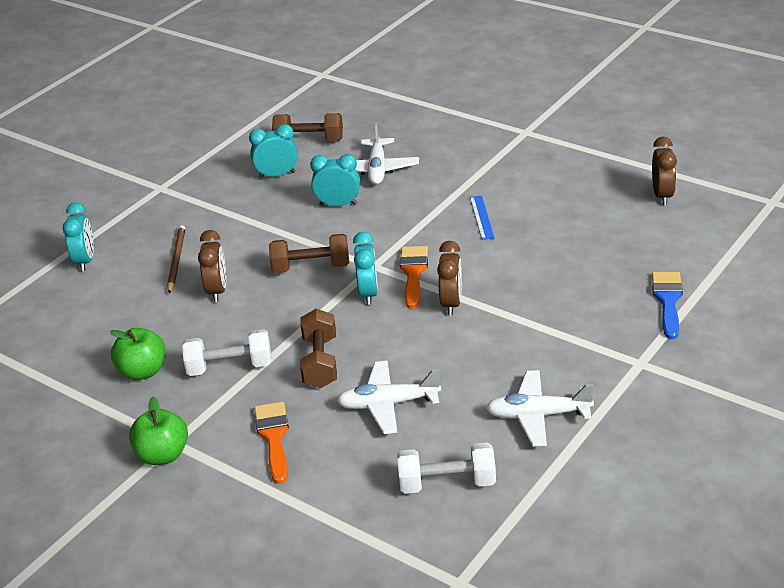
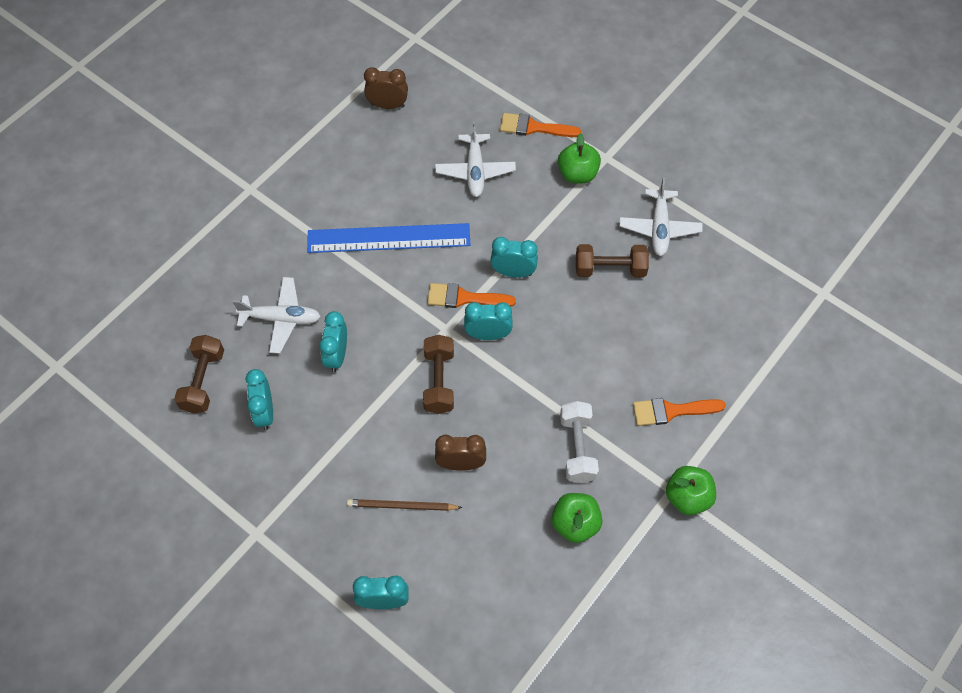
camera: 90 degrees left, 25 degrees up
(320, 362) = (580, 375): brown dumbbell -> brown dumbbell (610, 269)
(388, 404) = (638, 326): white plane -> white plane (475, 171)
(447, 483) = (728, 292): white dumbbell -> none
(451, 303) = (513, 272): brown clock -> turquoise clock
(481, 217) = (388, 238): blue ruler -> blue ruler, size x2.29
(605, 341) = (577, 174): none -> green apple
(668, 300) = (533, 127): blue brush -> orange brush

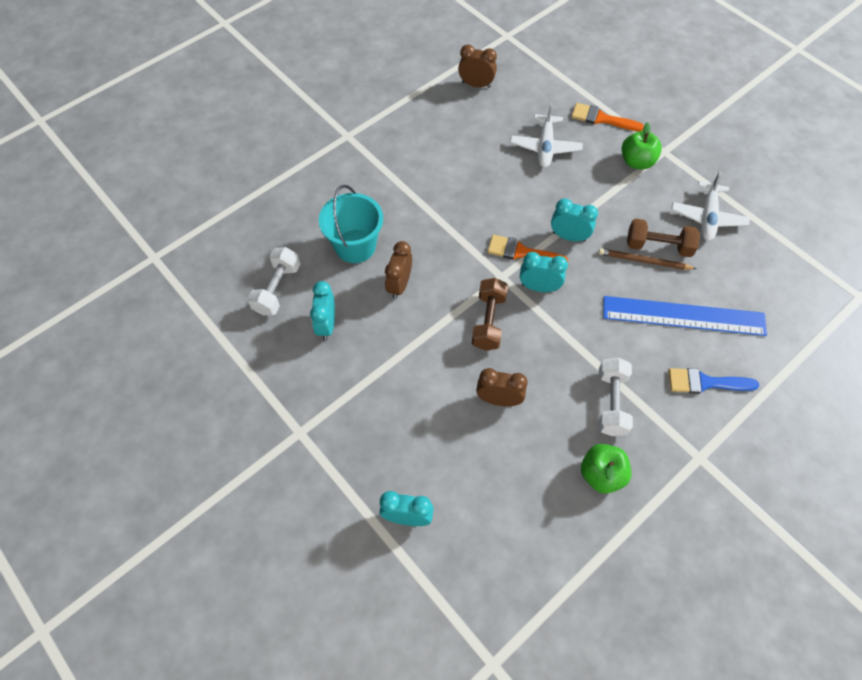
camera: 10 degrees right, 0 degrees up
(203, 381) = (277, 289): brown dumbbell -> white dumbbell
(281, 319) = (355, 246): white plane -> turquoise bucket
(337, 356) = (399, 285): turquoise clock -> brown clock
(388, 238) = (461, 192): blue ruler -> blue ruler (683, 316)
(402, 506) = (438, 429): brown pencil -> brown pencil (644, 261)
(671, 411) = (705, 382): orange brush -> blue brush
(687, 497) = (714, 467): green apple -> none

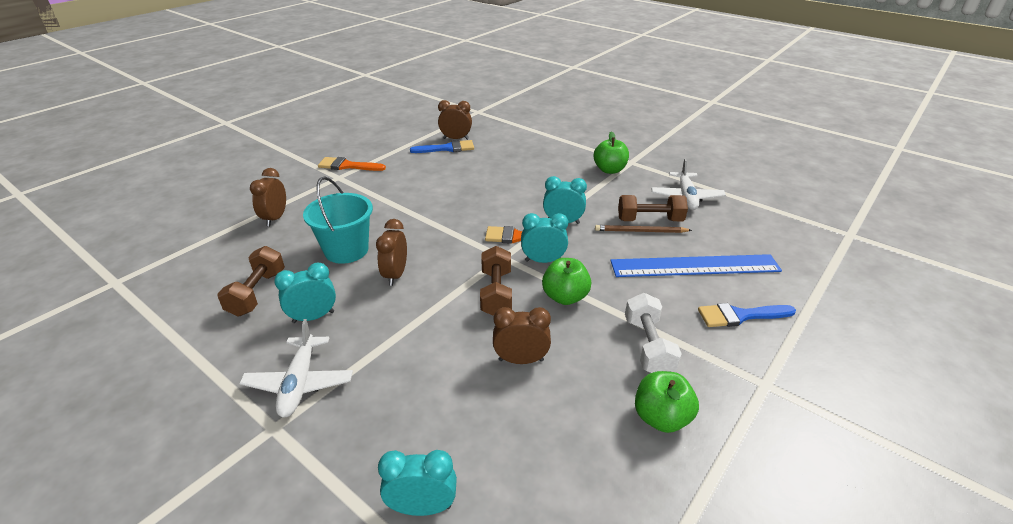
camera: 10 degrees left, 25 degrees down
(277, 289) = (257, 293): white dumbbell -> brown dumbbell
(287, 191) = (275, 218): none -> brown clock
(326, 325) = (313, 317): turquoise clock -> turquoise clock turned 75 degrees clockwise
(465, 101) = (447, 148): none -> blue brush
(545, 147) = (525, 168): white plane -> white plane (299, 383)
(550, 336) = (565, 297): none -> green apple
(601, 118) = (570, 148): orange brush -> orange brush (347, 166)

